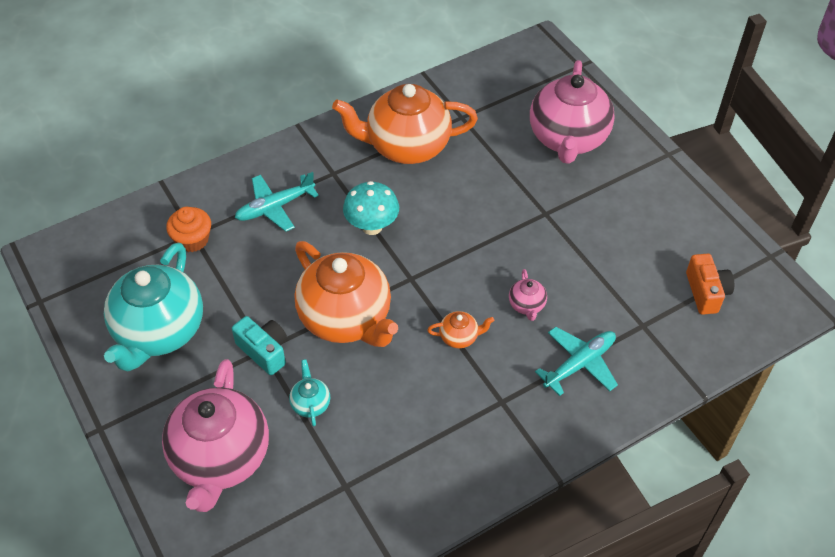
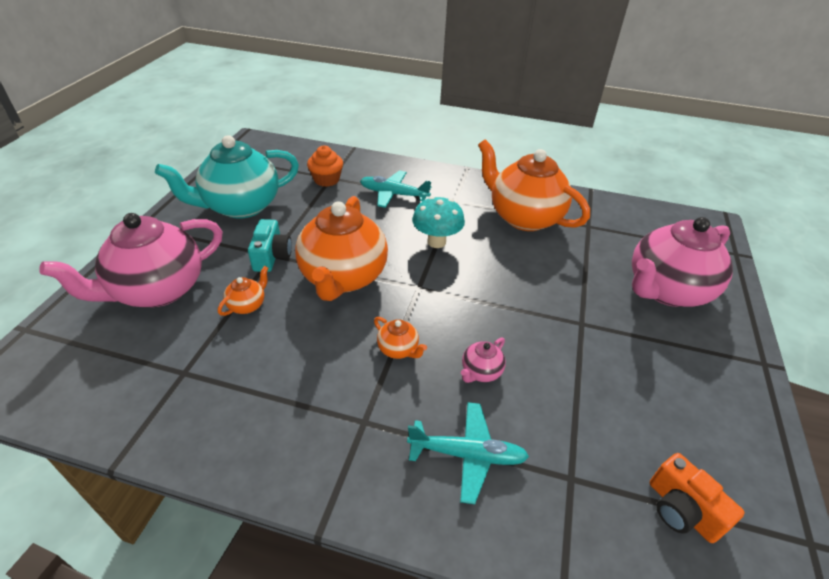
camera: 45 degrees right, 10 degrees down
(310, 403) = (247, 305): turquoise teapot -> orange teapot
(706, 292) = (681, 510): orange camera -> orange camera turned 105 degrees clockwise

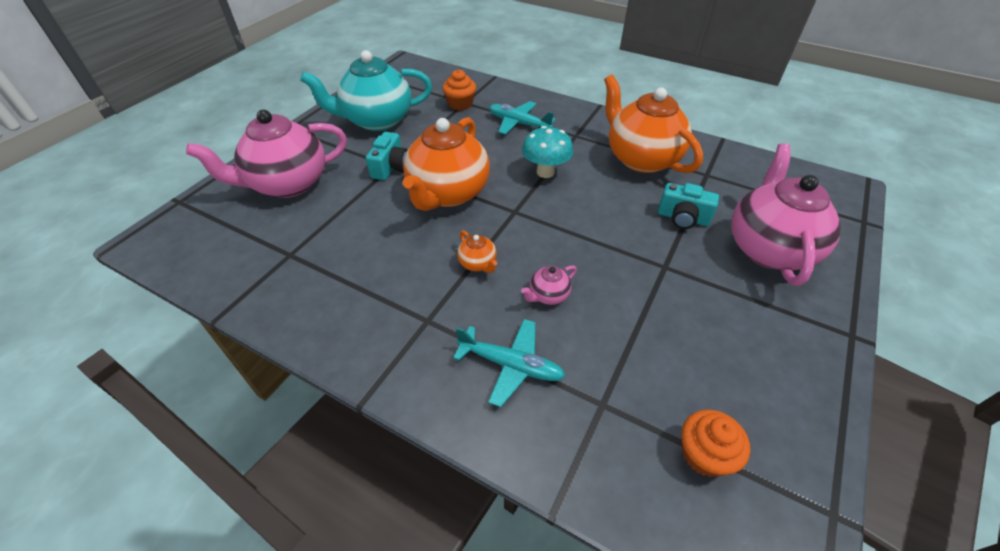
camera: 15 degrees right, 5 degrees up
(247, 305) = (357, 206): orange teapot -> none
(581, 272) = (682, 218): none -> turquoise camera
(666, 290) = (768, 248): pink teapot -> pink teapot turned 120 degrees clockwise
(681, 510) = (704, 454): orange camera -> orange cupcake

